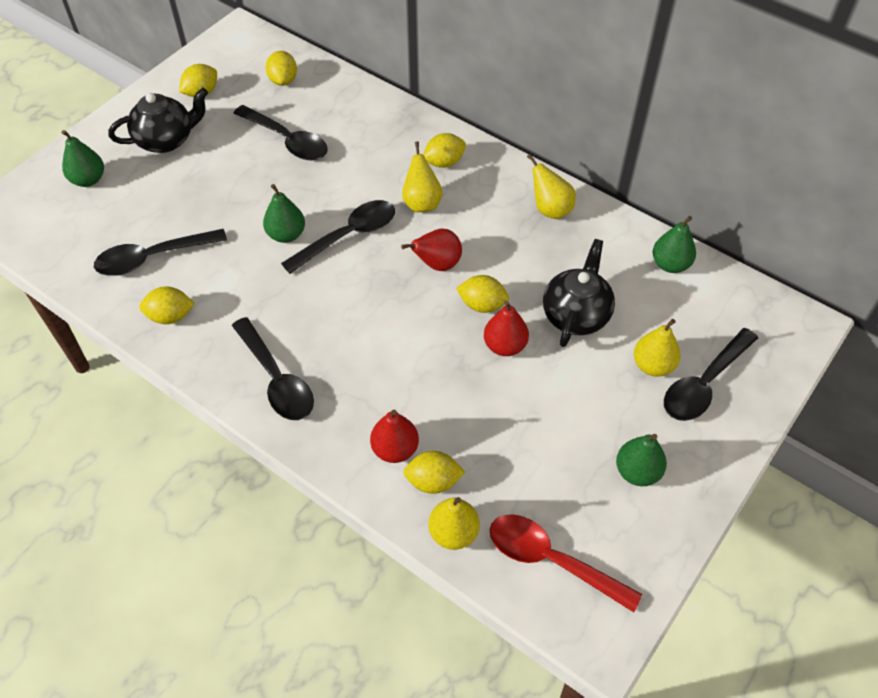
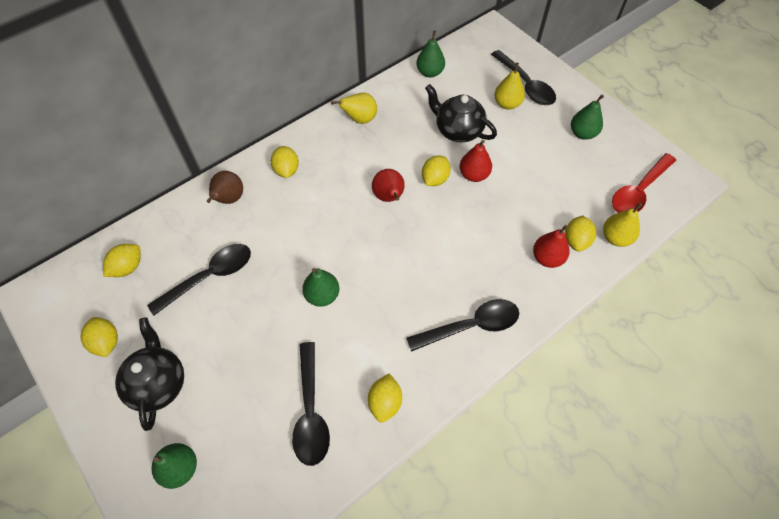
camera: 75 degrees left, 5 degrees up
(283, 80) = (128, 267): yellow lemon -> yellow lemon turned 60 degrees counterclockwise
(348, 236) = (340, 250): black spoon -> none
(387, 127) = (229, 199): none -> brown pear
(422, 203) = (323, 194): yellow pear -> none

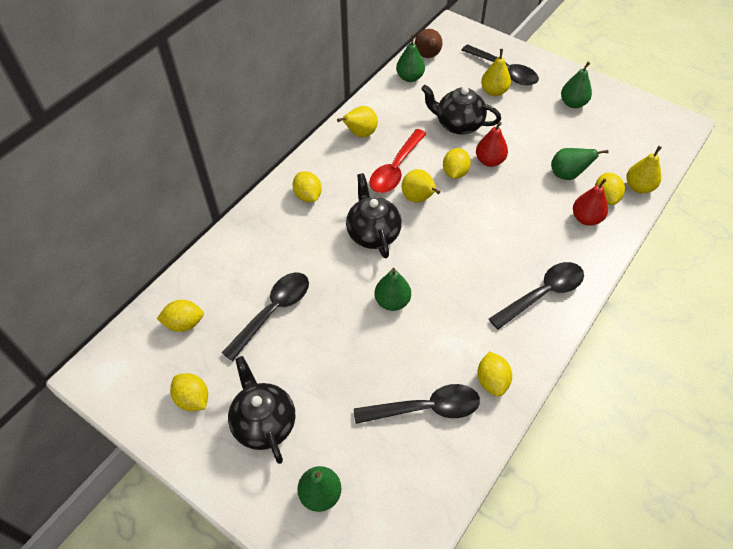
camera: 15 degrees left, 5 degrees down
(128, 267) = (184, 323): yellow lemon -> yellow lemon turned 60 degrees clockwise
(229, 199) = (261, 236): brown pear -> brown pear (428, 56)
(311, 412) = (426, 408): black spoon -> black spoon turned 75 degrees counterclockwise
(332, 222) = (373, 233): none -> black teapot
(389, 197) = (418, 198): red pear -> yellow pear
(546, 207) = (567, 175): none -> green pear
(638, 191) = (642, 143): red spoon -> red spoon (395, 169)

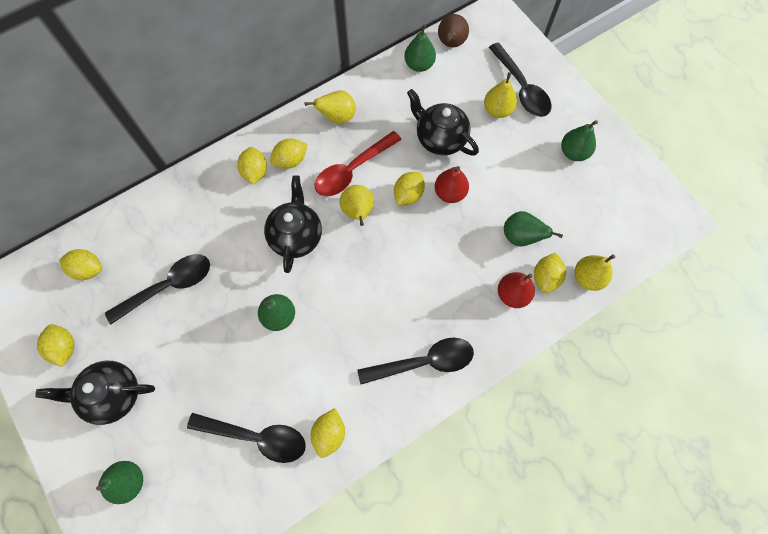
camera: 20 degrees right, 15 degrees up
(264, 423) = (112, 395): black teapot -> black teapot turned 90 degrees counterclockwise
(336, 177) = (290, 160): none -> yellow lemon

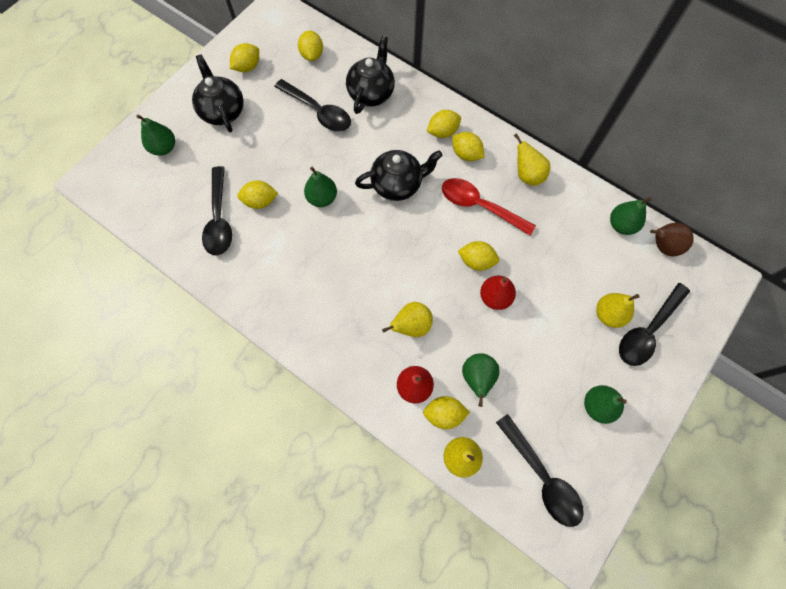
camera: 70 degrees right, 0 degrees up
(329, 434) = (237, 271): yellow lemon -> yellow lemon (260, 201)
(358, 212) = (440, 225): yellow pear -> yellow pear (411, 326)
(424, 362) = (321, 327): black spoon -> black spoon (542, 477)
(440, 138) = (549, 270): black teapot -> black teapot (371, 93)

